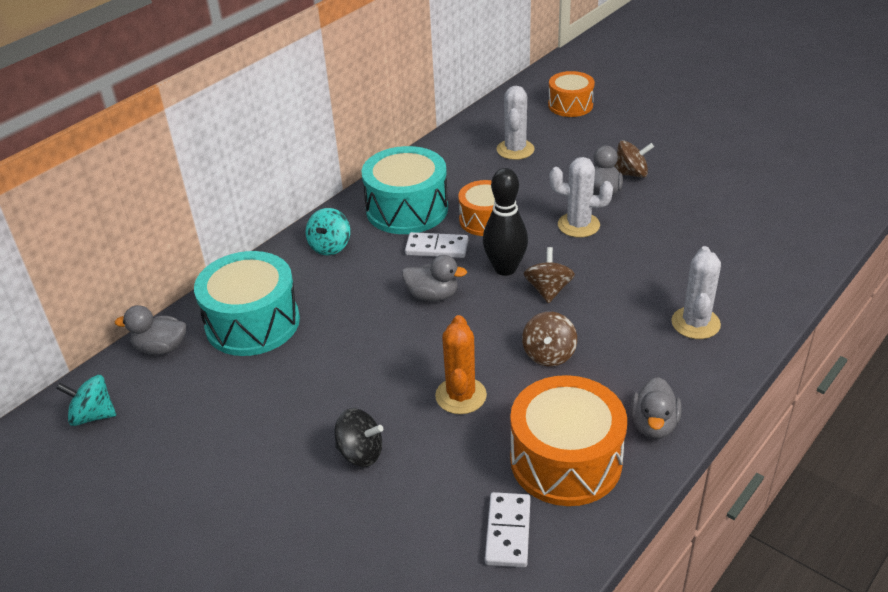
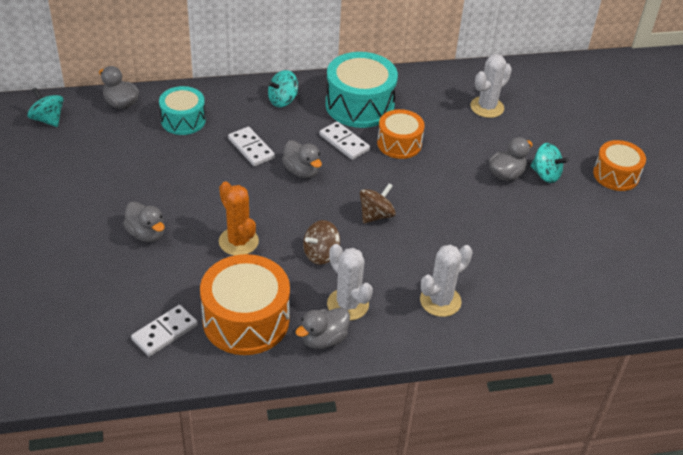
camera: 35 degrees right, 5 degrees up
(252, 323) = (183, 120): turquoise drum -> turquoise drum, size x0.62
(357, 306) = (251, 148): none -> white domino
(360, 453) = (146, 234): black spinning top -> grey duck
(461, 396) = (238, 241): orange cactus -> orange cactus turned 75 degrees counterclockwise
(505, 268) = (368, 183): black bowling pin -> none
(570, 105) = (574, 98): orange drum -> orange drum (616, 175)
(578, 225) = (456, 186): white cactus -> white cactus (347, 304)
(631, 174) = (545, 174): brown spinning top -> turquoise spinning top

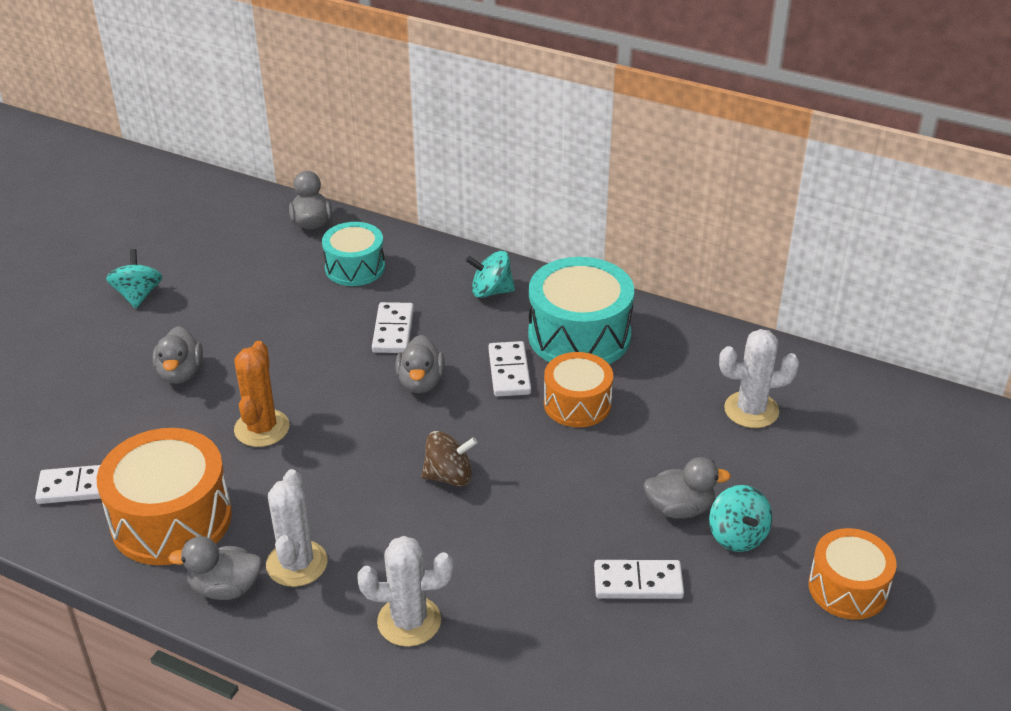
camera: 40 degrees right, 5 degrees down
(48, 119) = (222, 210): turquoise spinning top -> turquoise spinning top (138, 295)
(321, 254) = (333, 489): brown spinning top -> none
(526, 221) = (638, 582): none -> white domino

